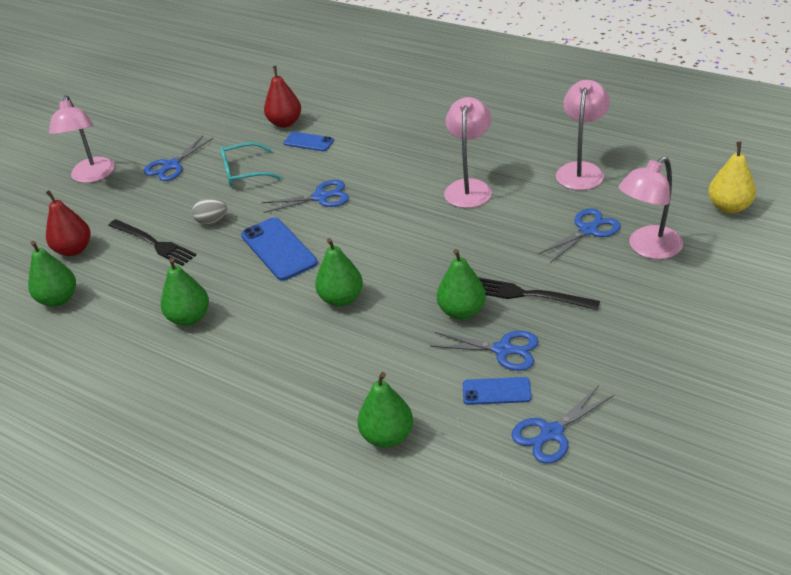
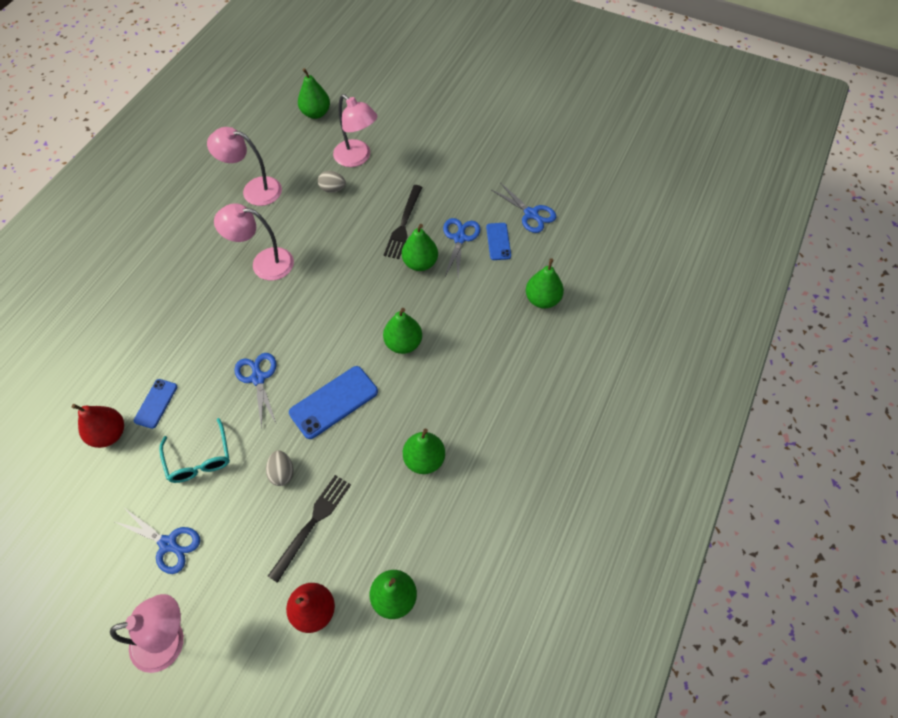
camera: 100 degrees left, 20 degrees up
(588, 230) = (333, 189): blue scissors -> grey egg
(729, 207) = (316, 113): yellow pear -> green pear

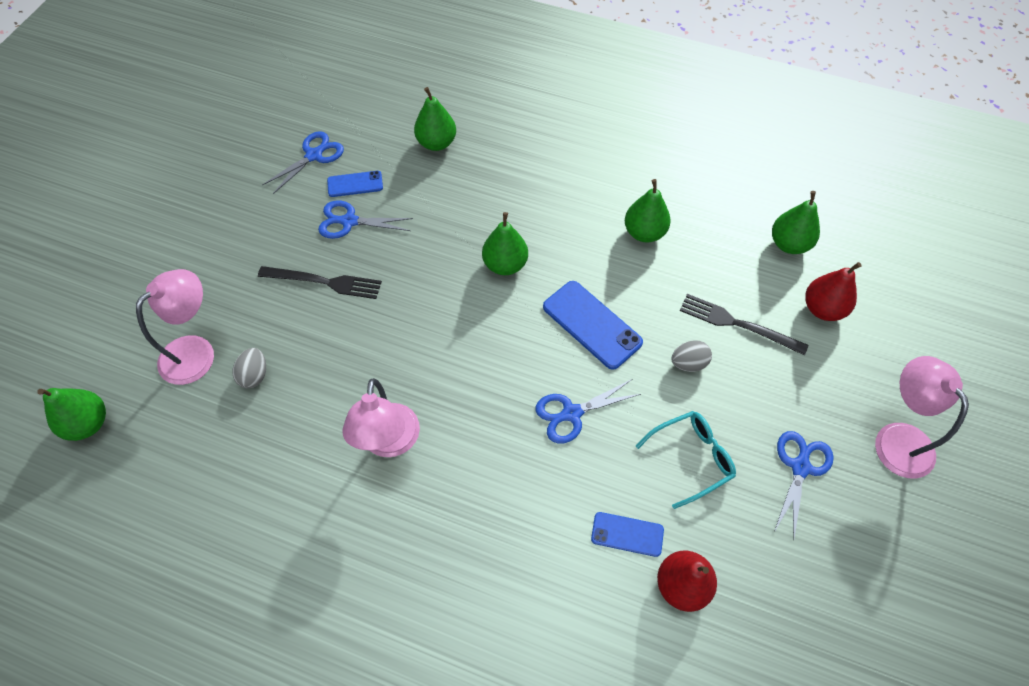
camera: 95 degrees left, 0 degrees up
(254, 190) = (246, 486): pink lamp -> none
(420, 263) = (387, 258): green pear -> none

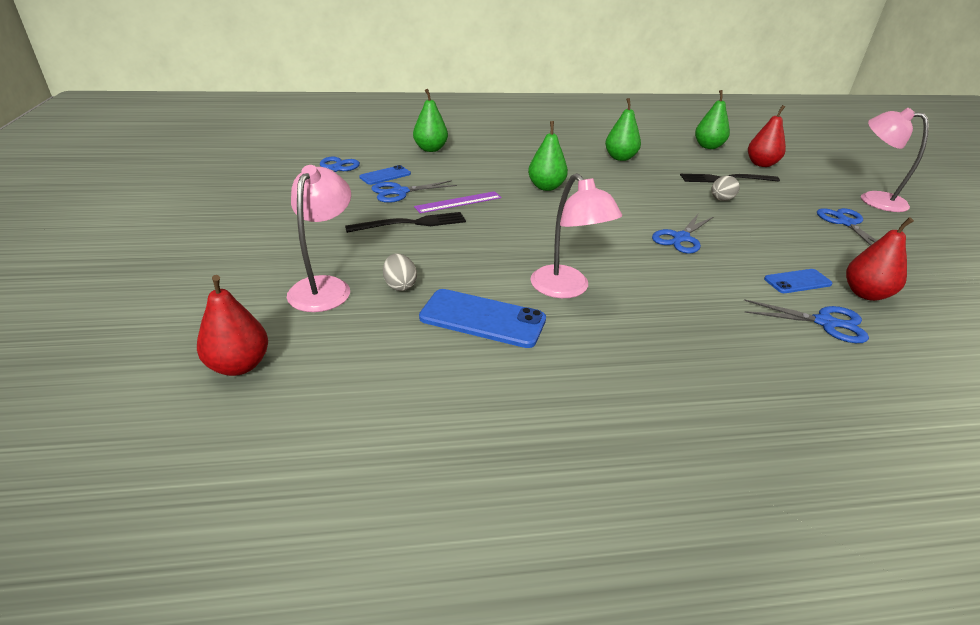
camera: 30 degrees left, 25 degrees down
(88, 423) = (239, 365): green pear -> red pear
(393, 261) = (458, 202): none -> purple ruler
(590, 601) = (825, 323): none -> blue scissors
(592, 324) = (639, 198): blue phone -> blue phone (482, 318)
(691, 458) = (783, 236): turquoise glasses -> none

